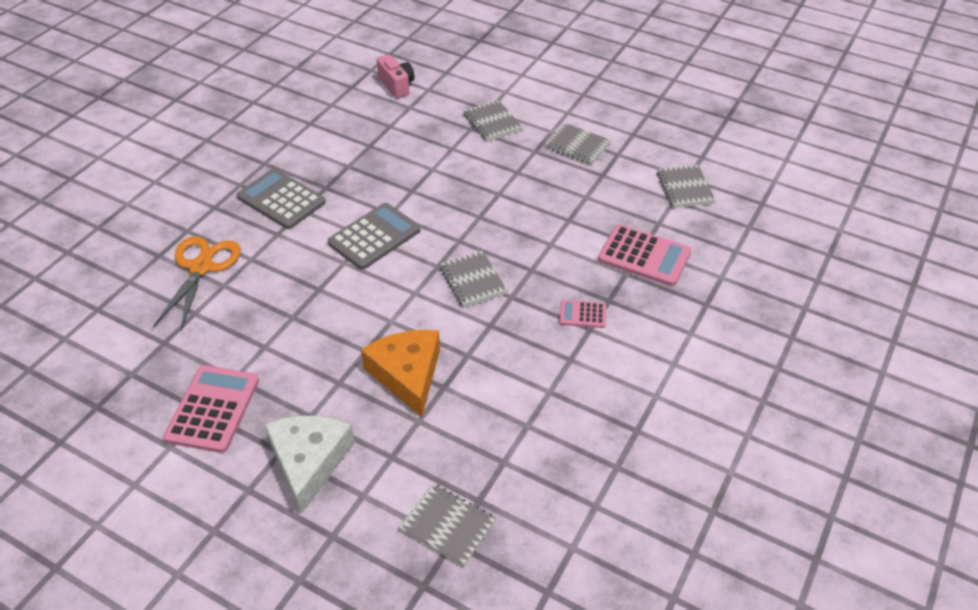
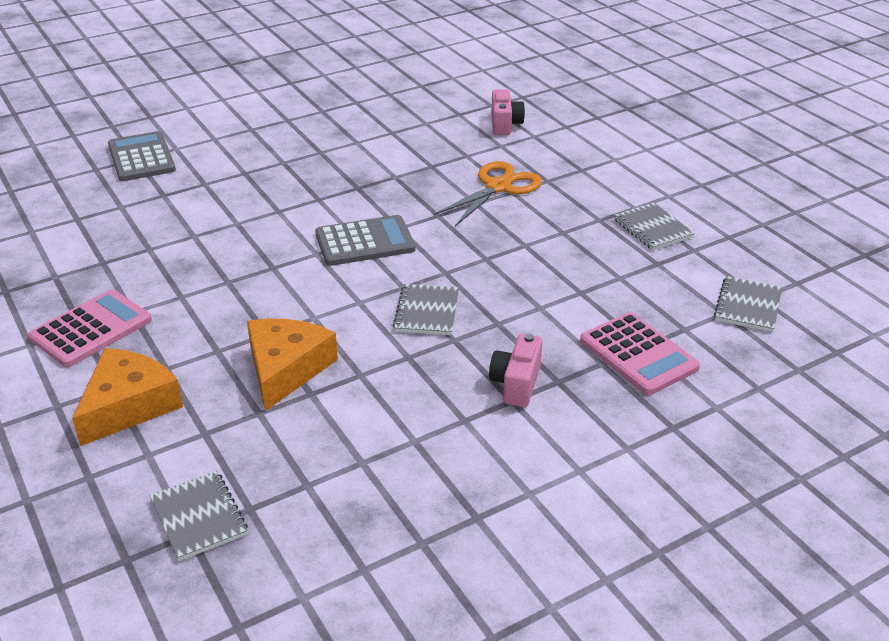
camera: 30 degrees right, 10 degrees down
(201, 267) = (188, 216): orange scissors -> orange scissors (498, 187)
(281, 200) = (307, 185): grey calculator -> grey calculator (141, 158)
(309, 462) = (128, 405): white cheese -> orange cheese
(492, 122) = (576, 182): grey notebook -> none
(582, 314) = (516, 384): pink calculator -> pink camera

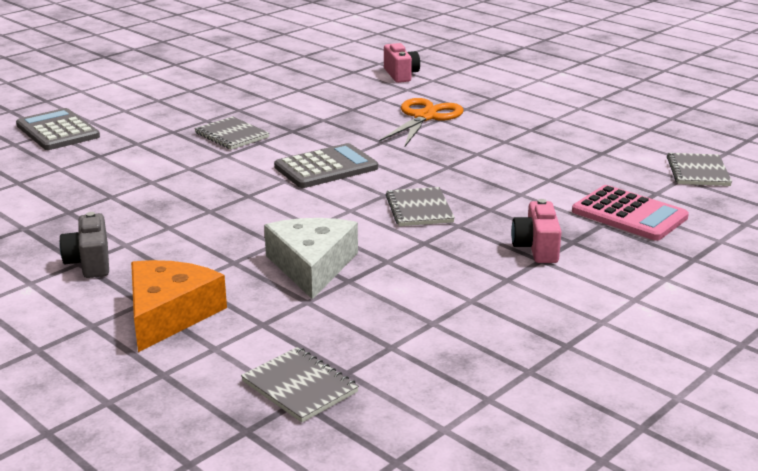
camera: 15 degrees left, 10 degrees down
(91, 329) = (90, 262): pink calculator -> grey camera
(286, 369) = (312, 266): orange cheese -> white cheese
(652, 228) = (581, 130): grey notebook -> grey notebook (232, 135)

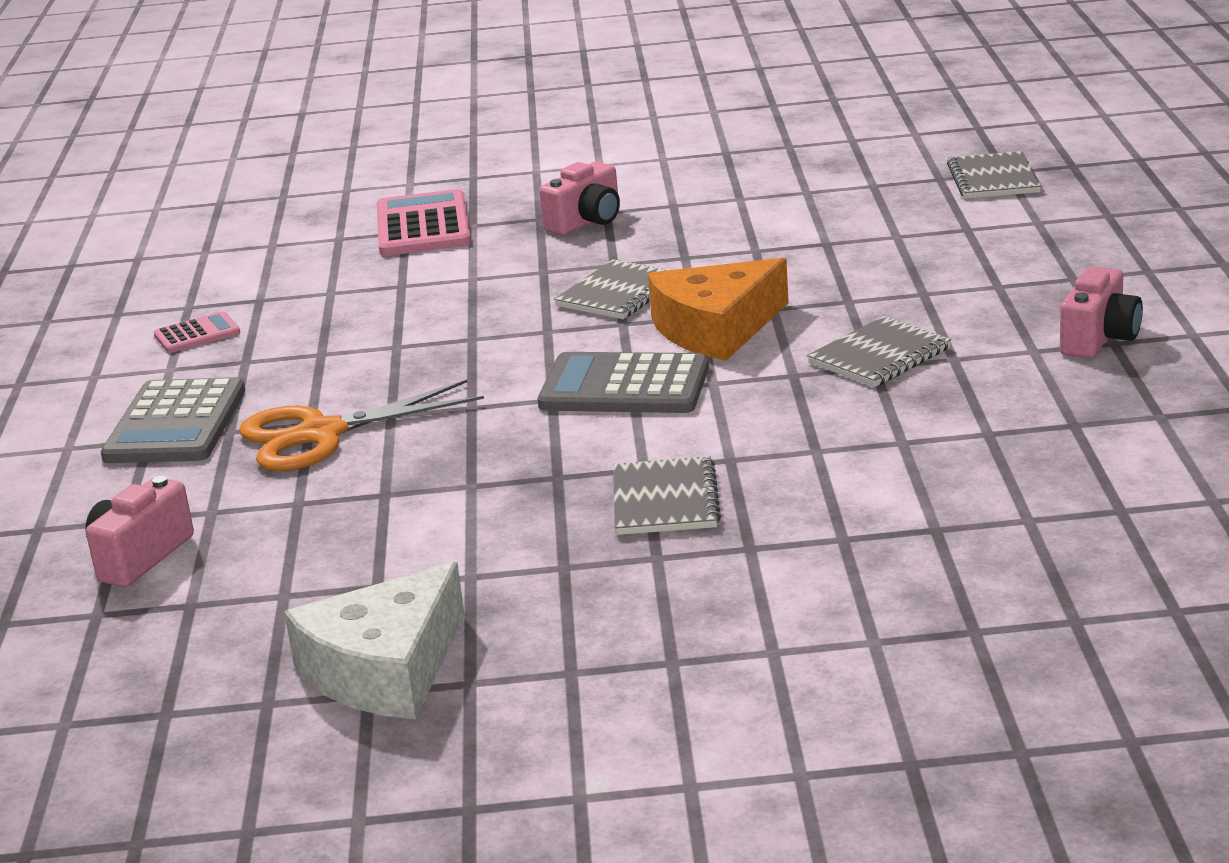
camera: 135 degrees left, 0 degrees up
(57, 131) = (962, 630): grey calculator -> grey calculator (176, 424)
(90, 262) = (1099, 339): grey camera -> pink camera
(169, 314) = (1054, 260): orange cheese -> orange cheese (716, 328)
(312, 266) = (843, 266): white cheese -> white cheese (385, 669)
(585, 132) = (197, 334): none -> pink calculator
(698, 172) = (234, 246): grey notebook -> grey notebook (879, 356)

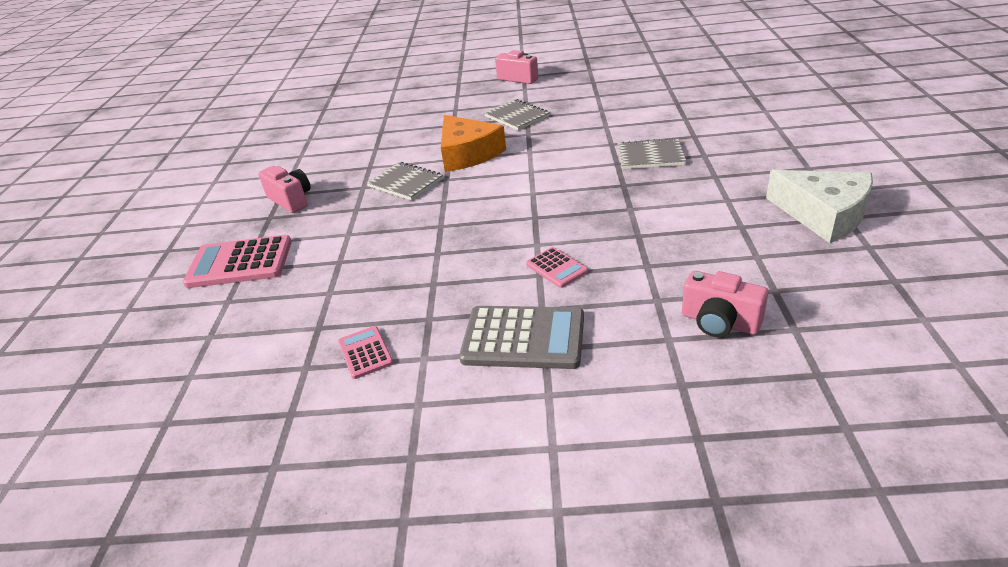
camera: 85 degrees left, 10 degrees up
(321, 434) = (556, 268): orange scissors -> pink calculator
(624, 386) = (525, 173): grey calculator -> none
(993, 179) = (336, 98): grey notebook -> none

